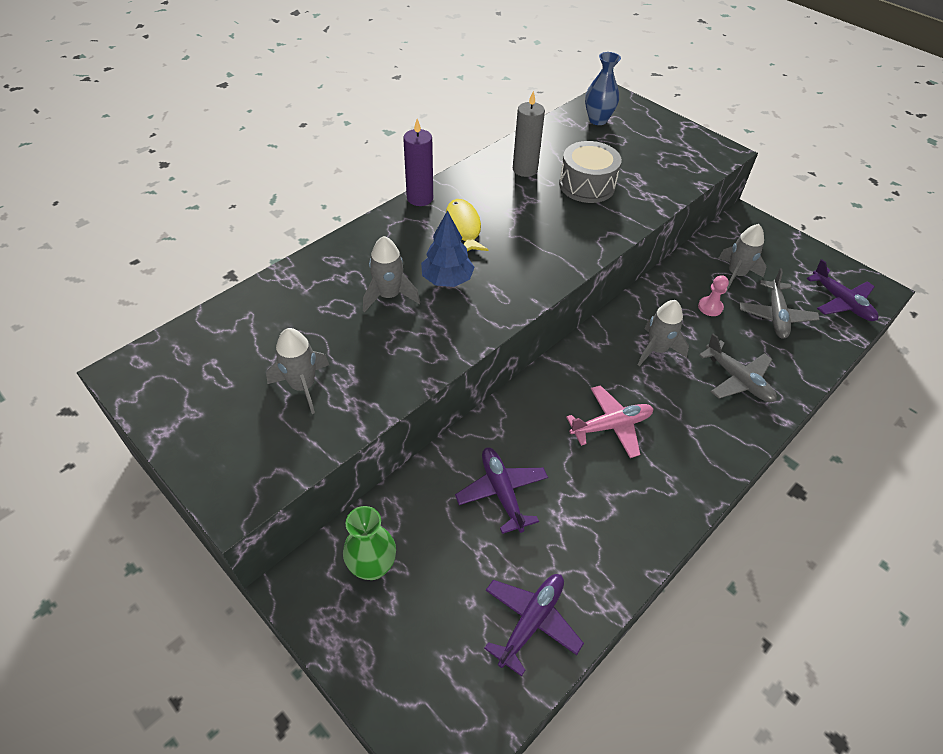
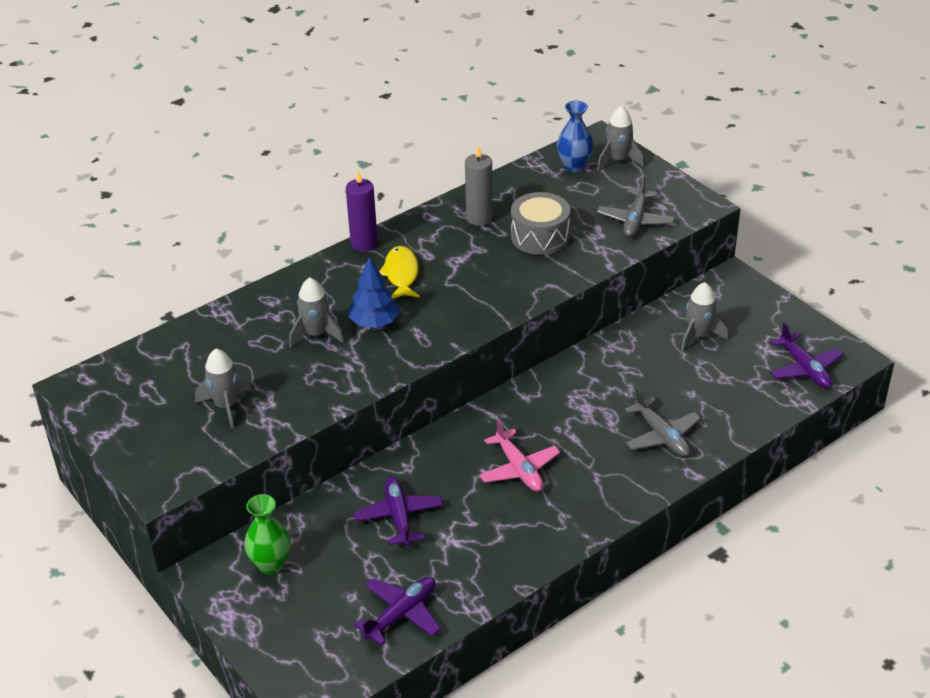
camera: 10 degrees right, 10 degrees down
(611, 426) = (519, 469): pink plane -> pink plane turned 75 degrees clockwise
(656, 350) = (587, 404): grey rocket -> grey rocket (618, 160)
(710, 307) = (658, 367): pink pawn -> none
(775, 315) = (726, 378): grey plane -> grey plane (635, 220)

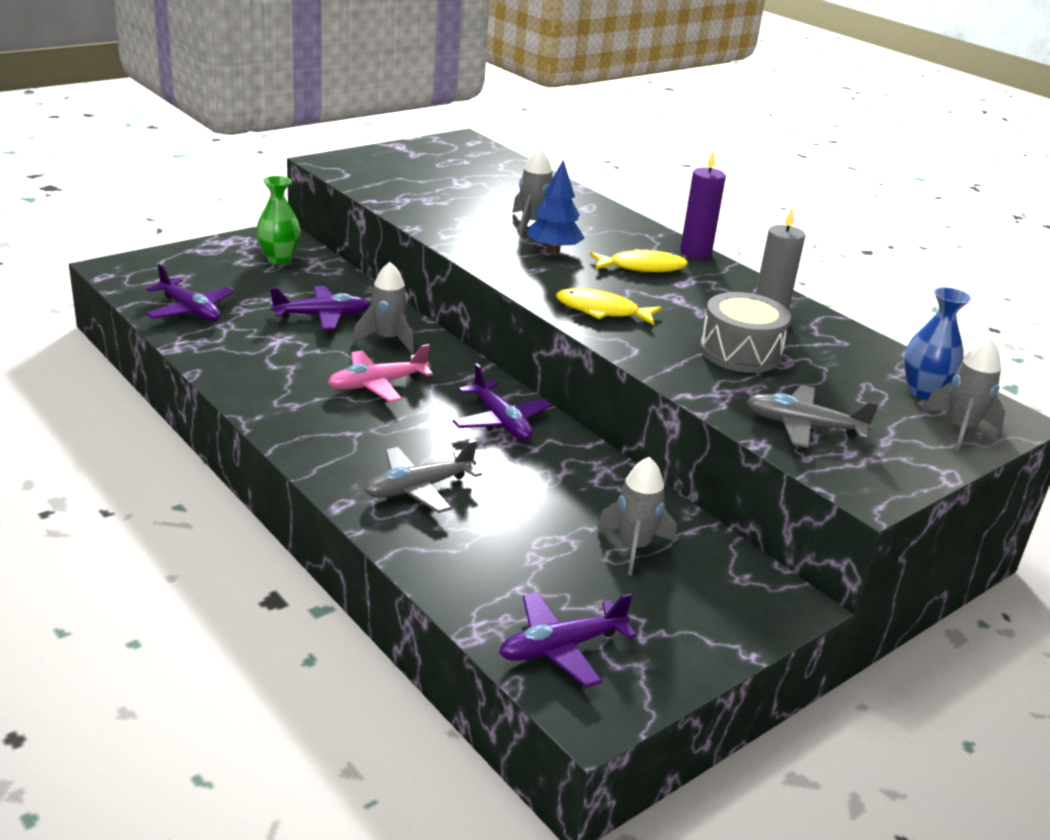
camera: 85 degrees right, 10 degrees down
(226, 406) = (428, 186): grey rocket -> grey rocket (388, 339)
(489, 298) = (602, 311): none -> yellow fish
(560, 396) = (501, 421): none -> purple plane

